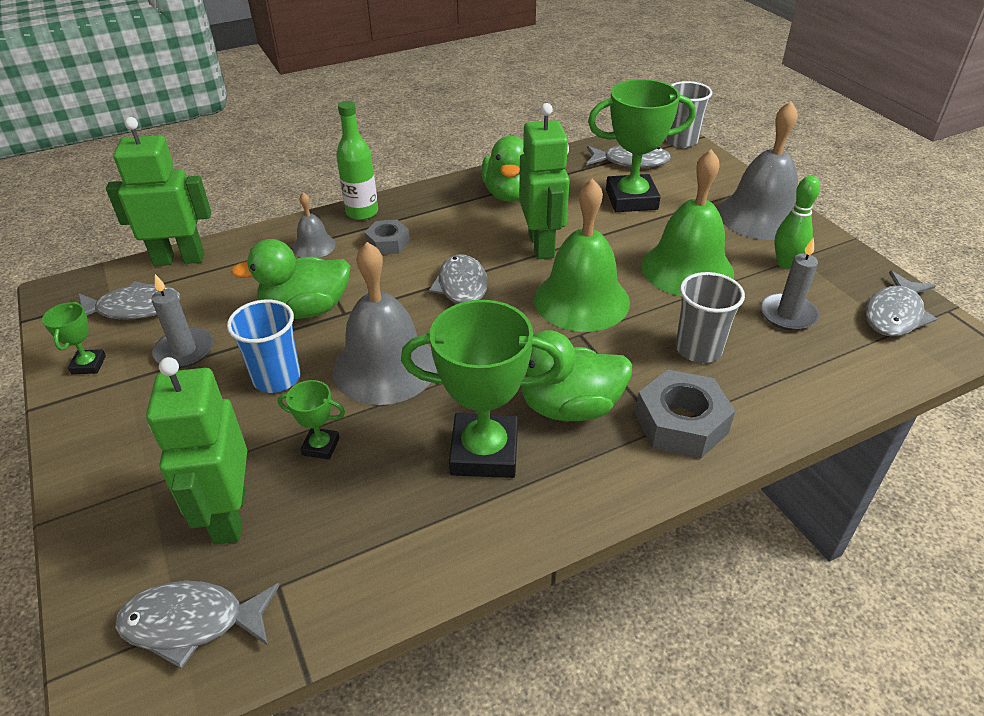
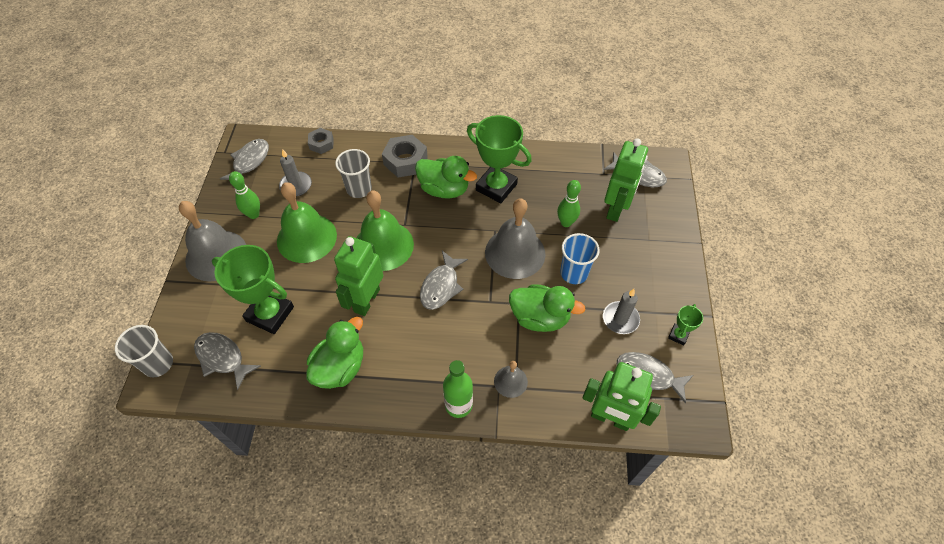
camera: 150 degrees left, 15 degrees up
(321, 446) = (566, 223): green trophy -> green bowling pin
(388, 243) = (459, 356): grey nut -> grey nut (321, 144)
(894, 314) = (250, 162): grey fish -> grey fish turned 45 degrees counterclockwise

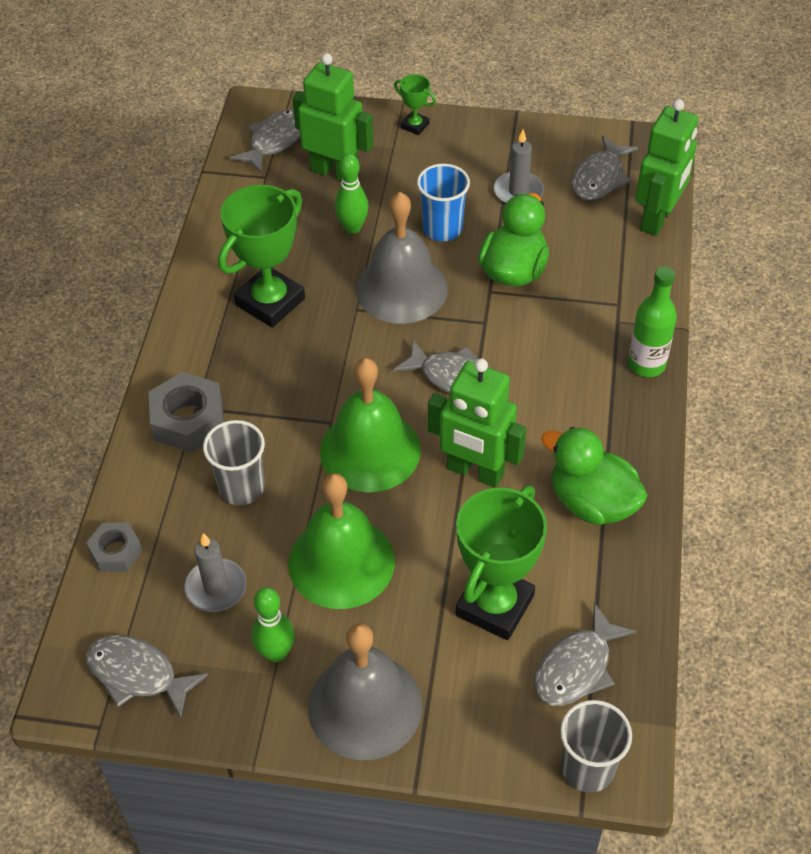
camera: 85 degrees left, 5 degrees down
(444, 189) = (263, 368): green duck -> none
(510, 381) = (610, 308): grey bell -> none
(678, 335) = (543, 143): green trophy -> green trophy (415, 126)

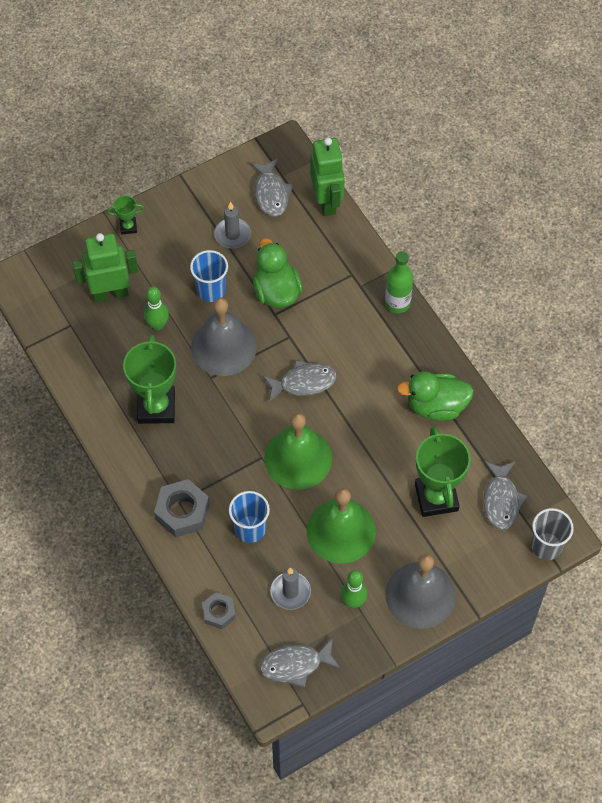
camera: 40 degrees left, 10 degrees up
(241, 487) = (250, 529): grey cup -> blue cup
(275, 141) = (51, 295): grey fish -> none
(475, 472) = (363, 431): green robot -> none

